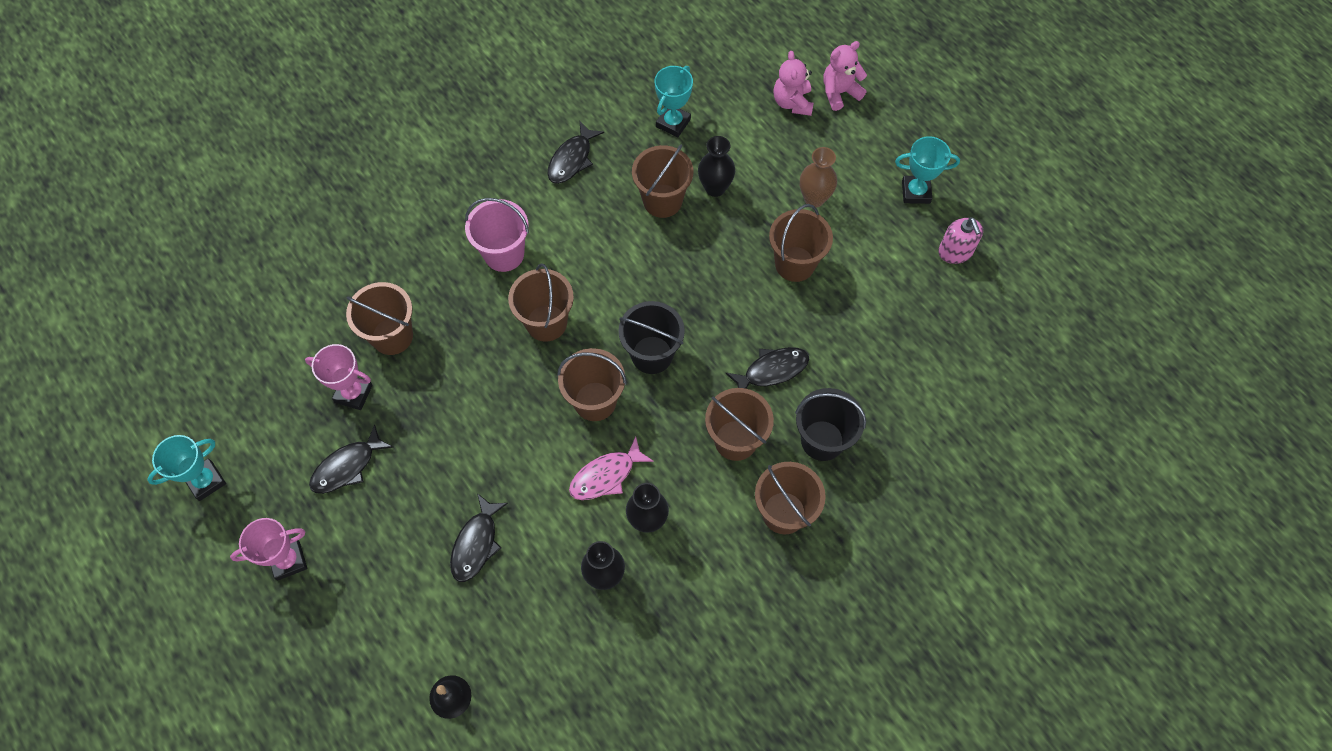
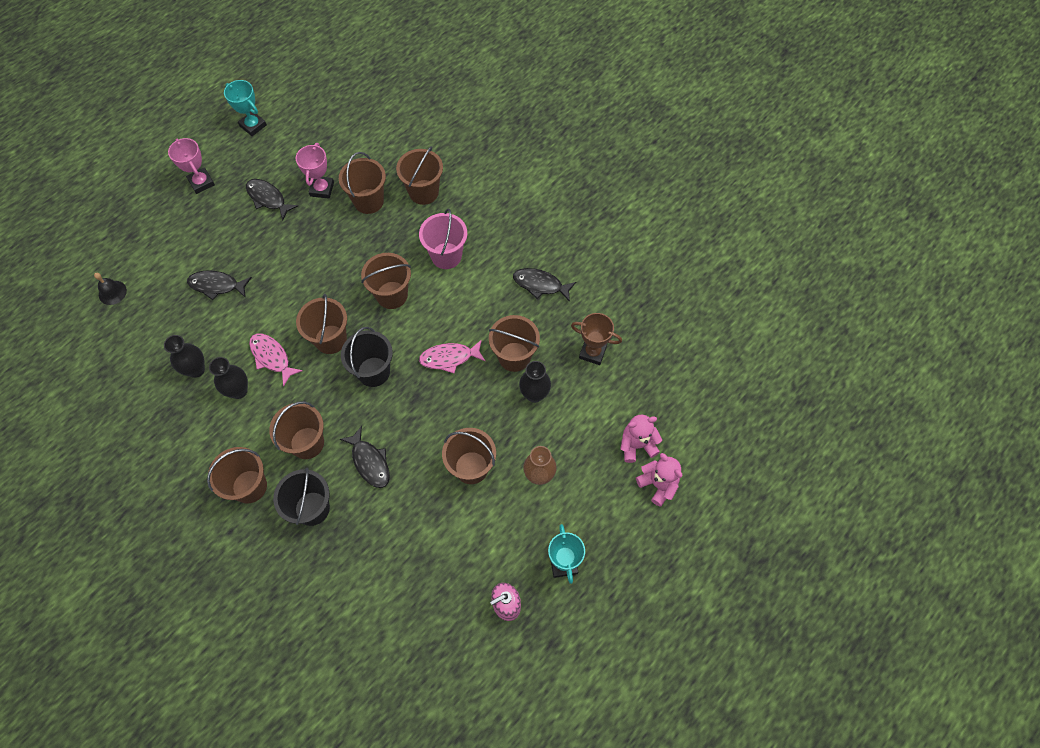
camera: 80 degrees right, 0 degrees up
(398, 268) = (423, 192): none -> brown bucket
(650, 268) = (449, 358): none -> pink fish
(673, 123) = (592, 352): turquoise trophy -> brown trophy

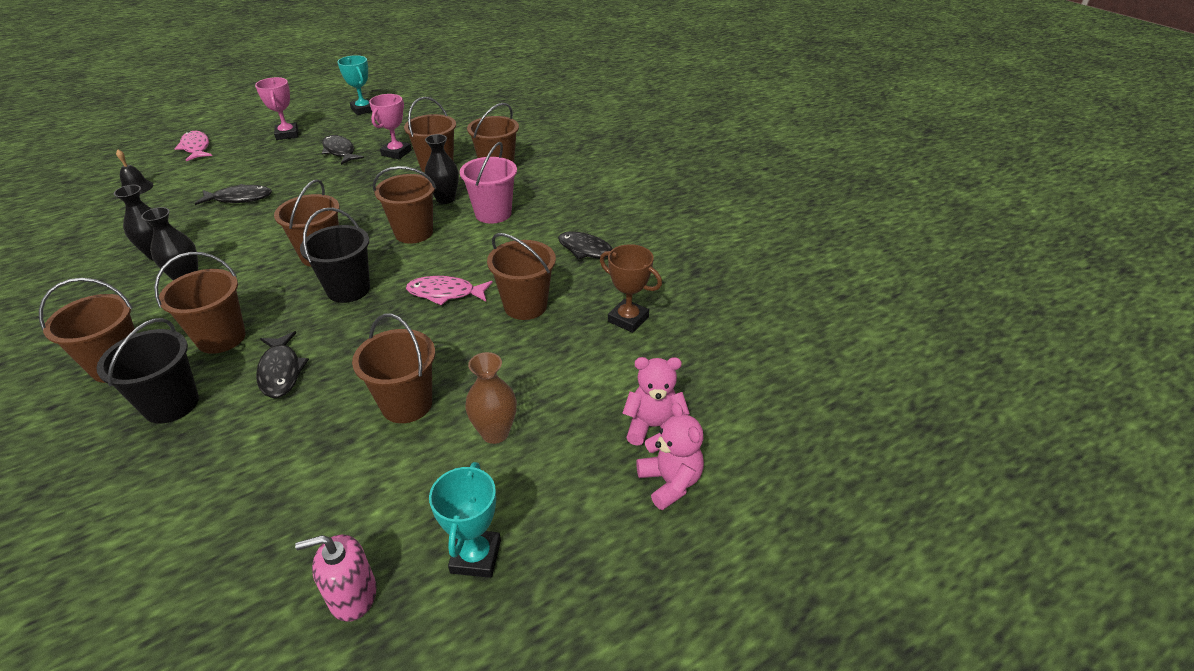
camera: 15 degrees right, 25 degrees down
(217, 285) = (239, 198): black fish -> black fish turned 150 degrees clockwise
(272, 357) = (246, 258): pink fish -> pink fish (196, 148)
(534, 394) = (532, 345): black vase -> black vase (445, 199)

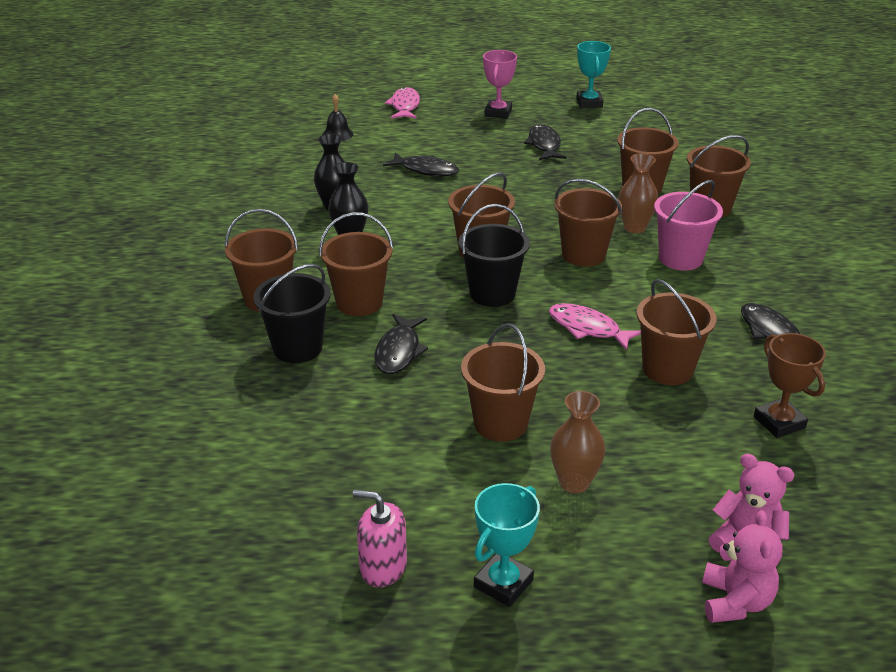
camera: 30 degrees right, 5 degrees down
(396, 153) = (604, 161): pink trophy -> none
(445, 199) = (634, 227): black vase -> brown vase

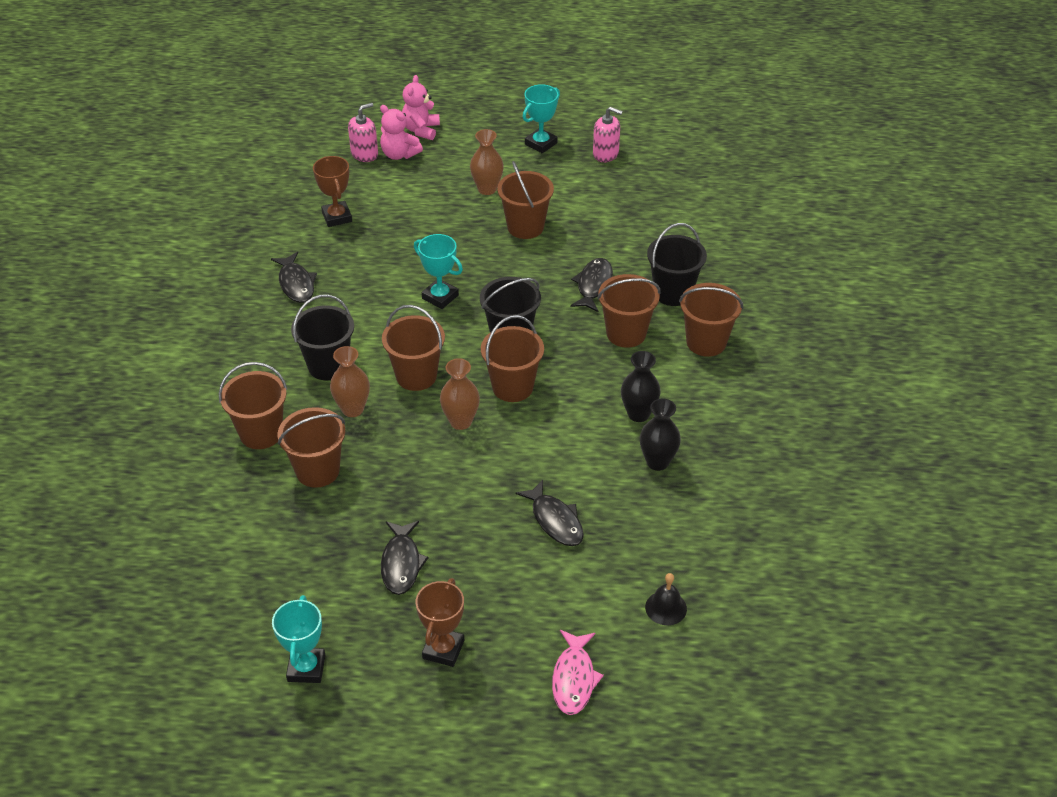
camera: 175 degrees left, 10 degrees up
(425, 170) = (555, 520): black fish -> black fish turned 150 degrees counterclockwise
(498, 112) = (443, 649): pink trophy -> brown trophy
(525, 224) = (460, 421): none -> brown vase
(588, 328) = (440, 297): pink fish -> turquoise trophy
(667, 369) = (393, 259): brown bucket -> none
(680, 258) = (328, 366): pink bucket -> black bucket
(807, 539) = (364, 154): none -> pink soap dispenser

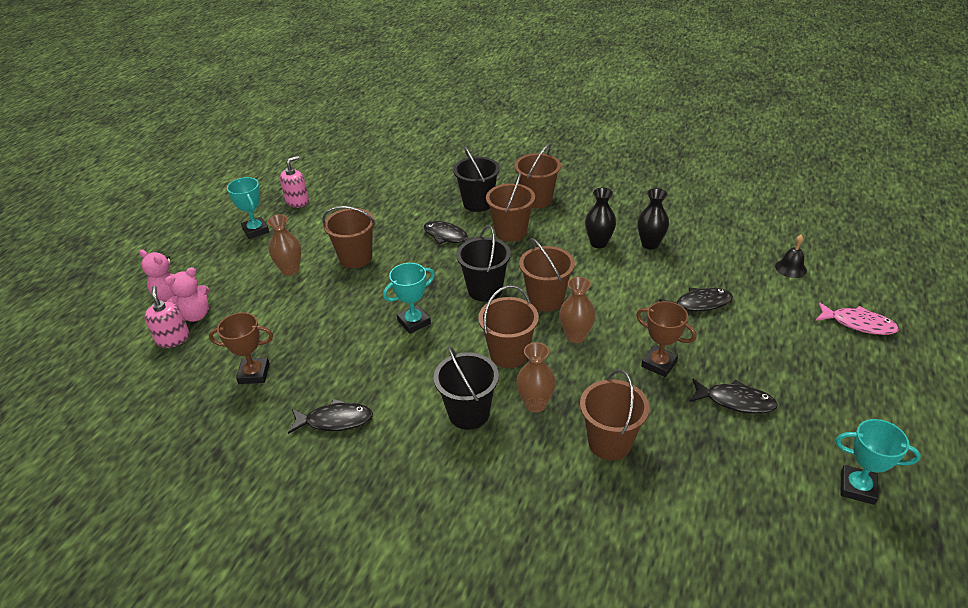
camera: 70 degrees left, 5 degrees down
(261, 433) = (545, 481): brown bucket -> none
(443, 649) = (832, 390): brown trophy -> brown trophy (659, 364)

